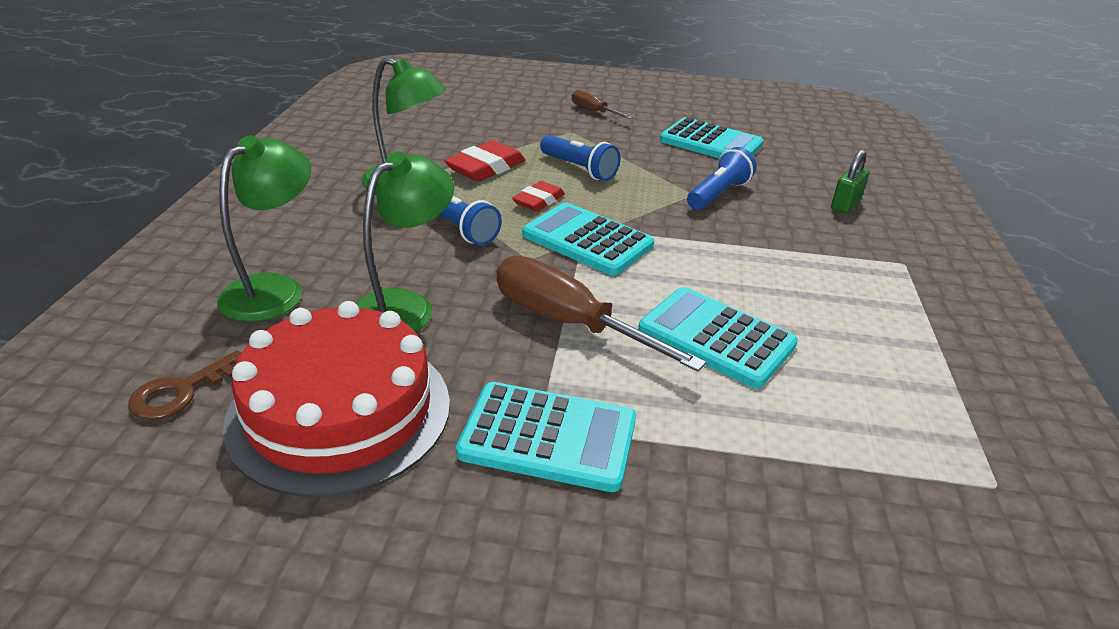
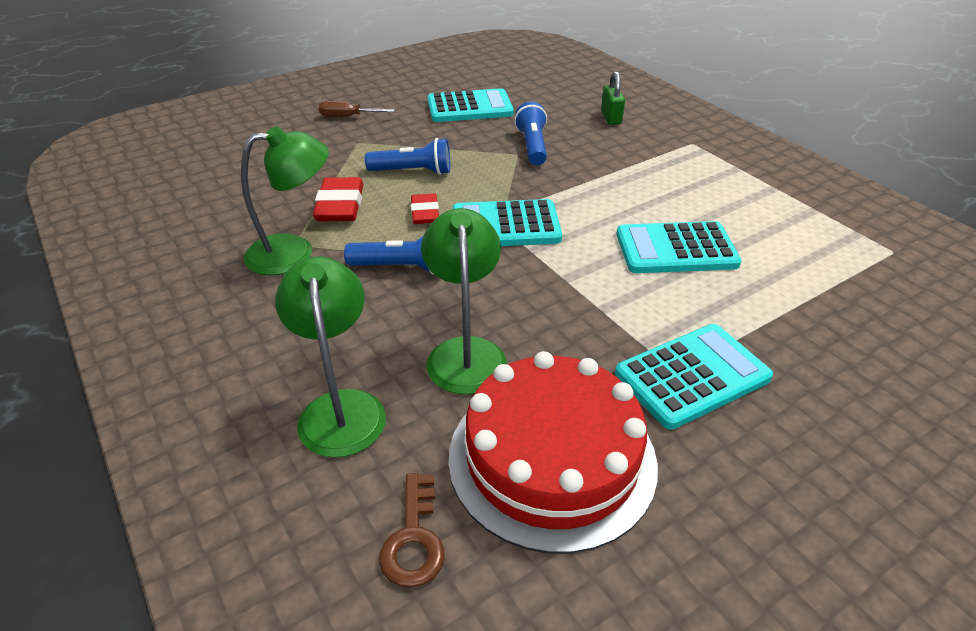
camera: 40 degrees left, 5 degrees up
(569, 323) = (587, 293): brown screwdriver -> none

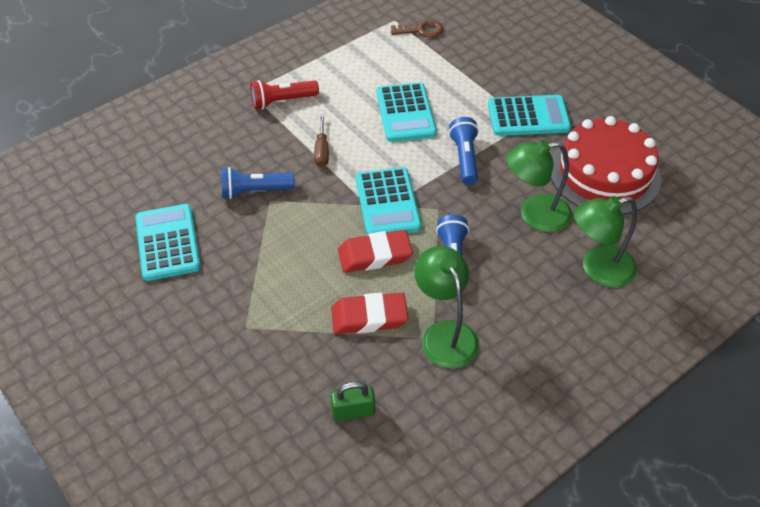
camera: 95 degrees left, 10 degrees up
(348, 117) = (184, 348): brown screwdriver -> brown screwdriver (322, 150)
(413, 171) = (305, 272): blue flashlight -> blue flashlight (464, 158)
(414, 539) = (671, 223): brown key -> brown key (421, 30)
(425, 213) = (374, 255): red eraser -> red eraser, size x1.52
(611, 117) = (198, 138): green padlock -> green padlock (353, 411)
(679, 162) = (282, 101): none -> red flashlight
(692, 376) = (528, 116): turquoise calculator -> turquoise calculator turned 120 degrees clockwise

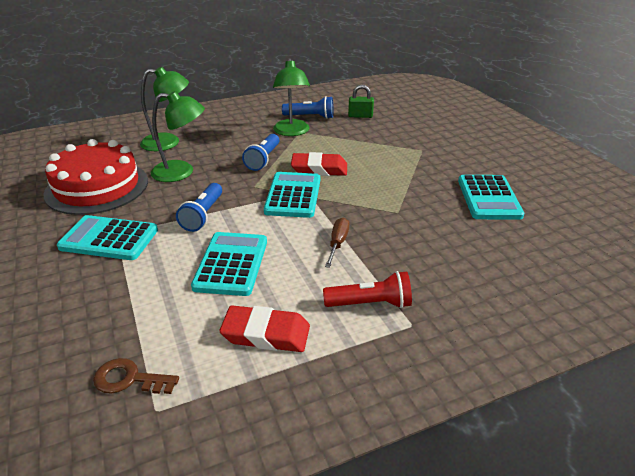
camera: 165 degrees left, 15 degrees down
(254, 191) = (411, 221): blue flashlight -> blue flashlight (310, 117)
(369, 317) = (336, 144): red eraser -> red eraser (266, 334)

